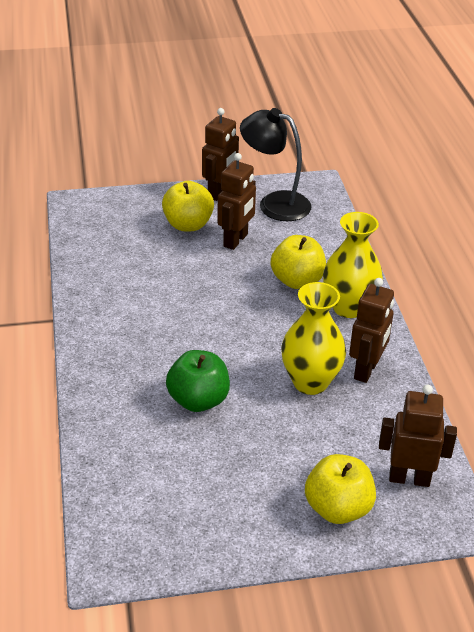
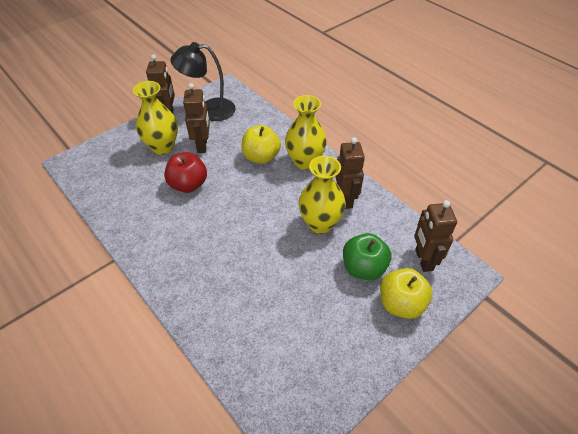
camera: 30 degrees left, 10 degrees up
(187, 277) = (188, 185): none -> red apple
(188, 225) = (162, 147): yellow apple -> yellow vase
(198, 400) = (261, 272): green apple -> green apple (363, 268)
(409, 478) = (423, 260): brown robot -> brown robot turned 75 degrees counterclockwise

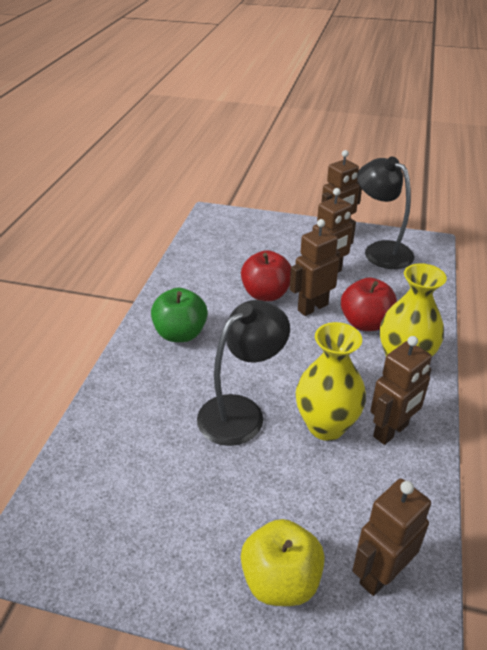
camera: 55 degrees right, 10 degrees down
(162, 147) = (293, 251): yellow vase -> none
(224, 171) = (312, 307): none -> brown robot
(261, 157) = (365, 323): yellow apple -> red apple
(276, 256) = (241, 412): none -> black lamp
(363, 268) = (300, 506): green apple -> green apple (180, 334)

